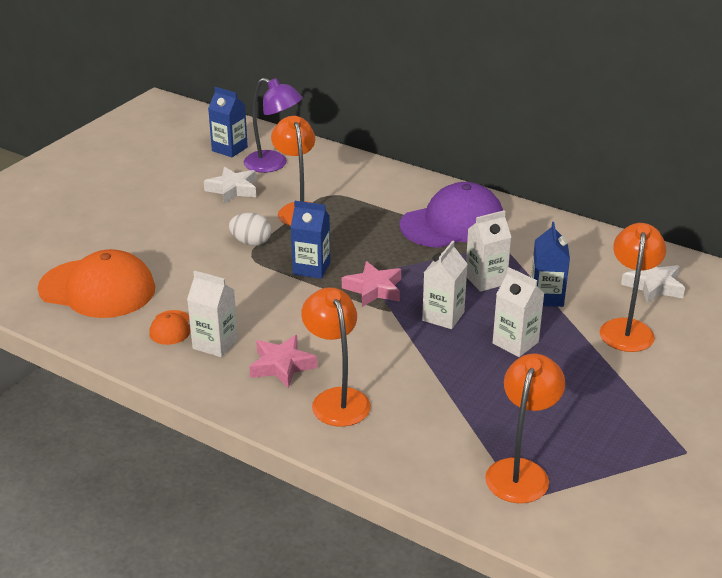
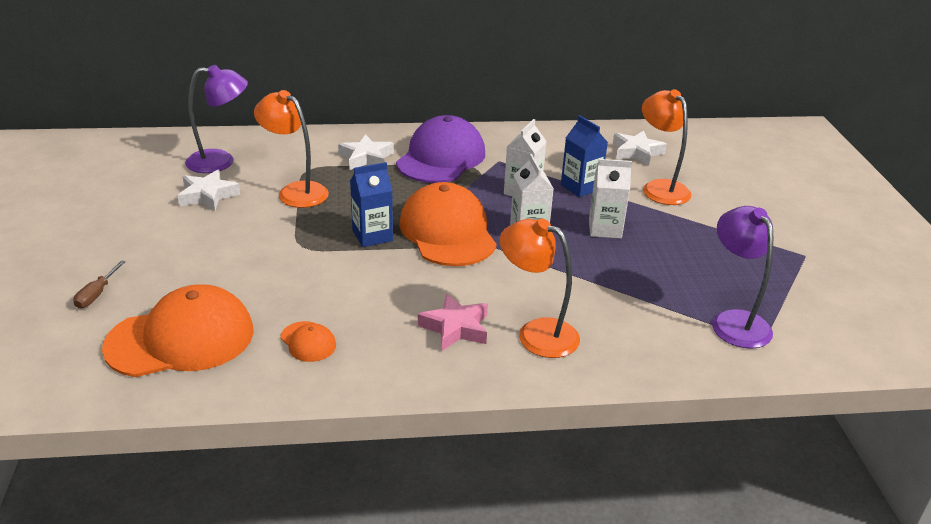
camera: 40 degrees left, 0 degrees up
(83, 236) = (96, 295): none -> brown screwdriver
(215, 344) = (371, 336): white carton -> none
(229, 149) = (157, 161): blue carton -> none
(251, 242) = (287, 235): white egg -> none
(374, 289) = (447, 232): pink star -> orange cap
(389, 201) = (366, 158): none -> white star
(520, 471) = (734, 321): orange lamp -> purple lamp

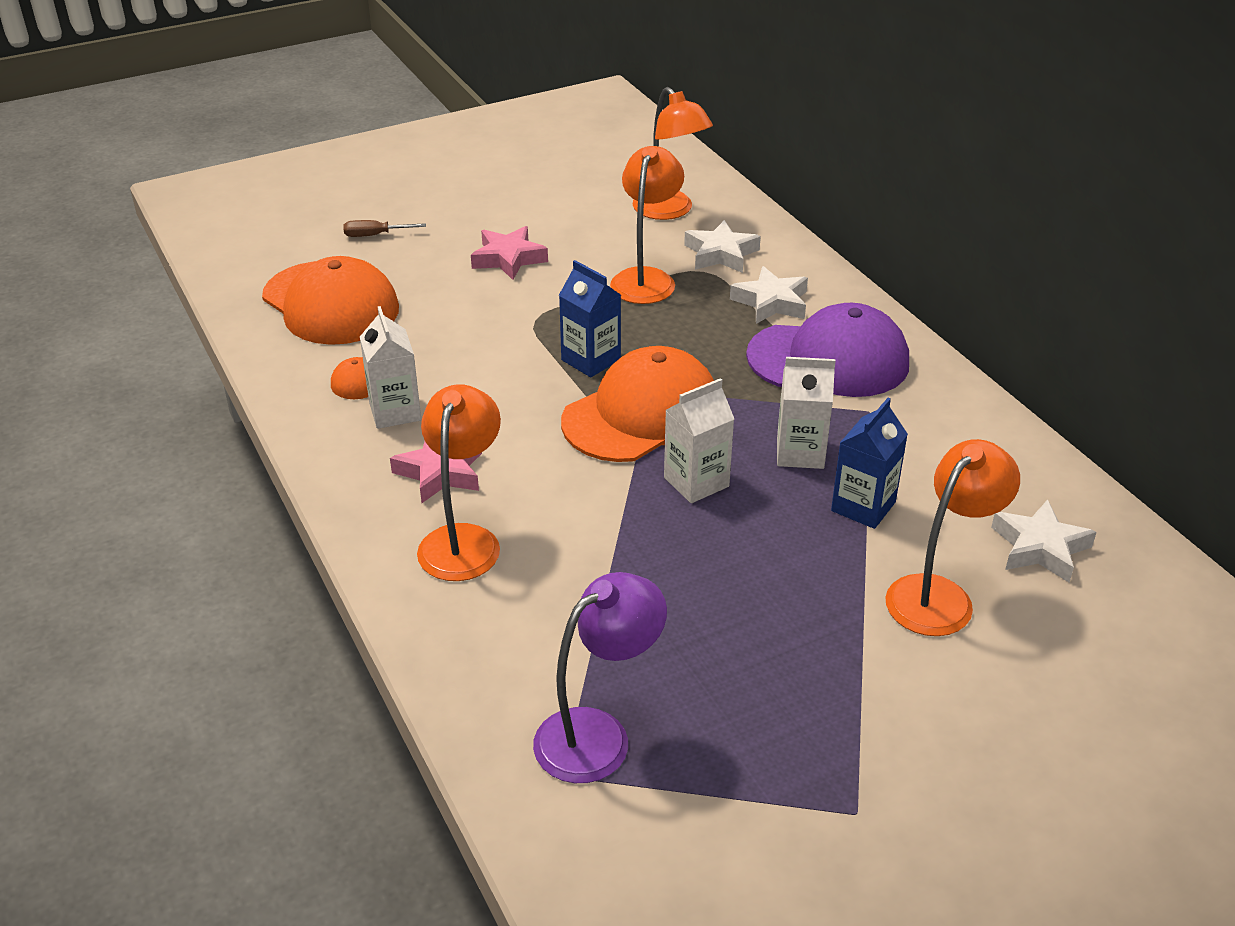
camera: 70 degrees right, 5 degrees up
(208, 195) = (591, 229): white star -> white star (720, 254)
(208, 238) = (508, 258): none -> pink star
(220, 161) = (669, 211): purple lamp -> orange lamp
(605, 229) = (758, 554): white carton -> white carton (395, 411)

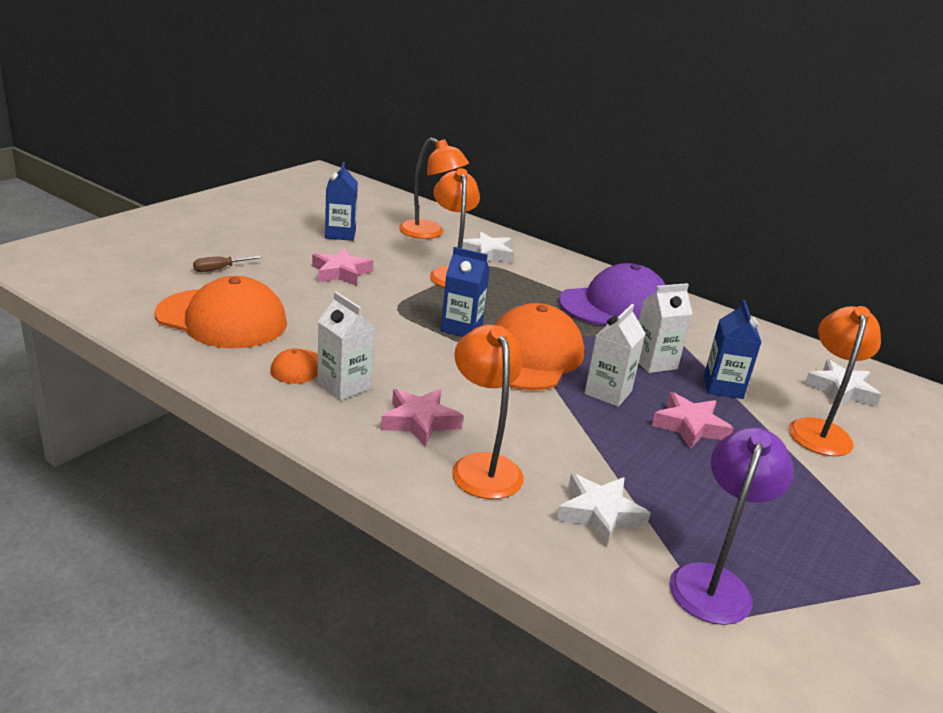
camera: 30 degrees left, 10 degrees down
(552, 200) = (340, 234): none -> blue carton
(759, 549) = (689, 426): none -> pink star
(771, 302) = (547, 278): white star -> white star (599, 514)

